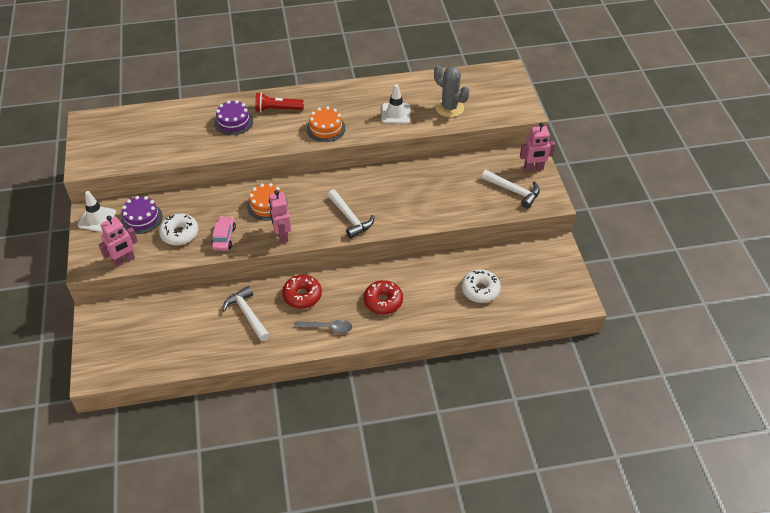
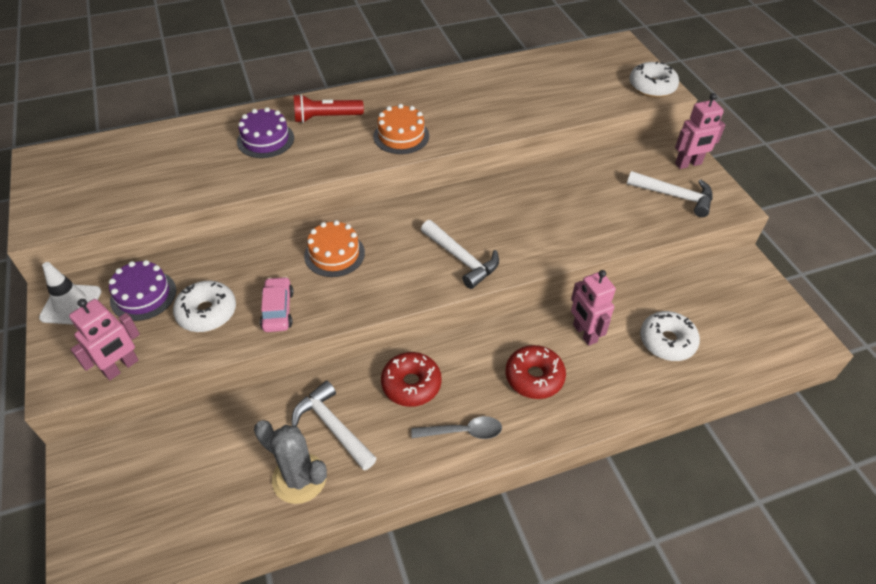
camera: 10 degrees left, 0 degrees up
(282, 235) = (367, 296): pink robot -> pink robot (584, 333)
(396, 113) = (492, 108): white traffic cone -> none
(449, 108) = (562, 94): grey cactus -> grey cactus (299, 478)
(518, 108) = (652, 87): none -> white donut

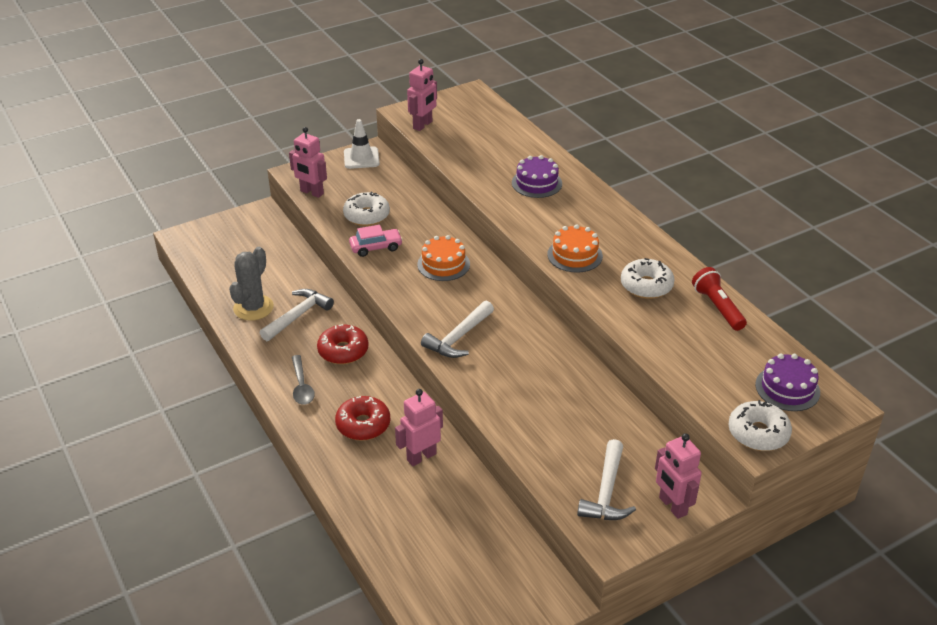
camera: 80 degrees right, 10 degrees down
(85, 212) = (423, 125): none -> pink robot
(143, 295) = (376, 184): purple cake -> purple cake (787, 388)
(326, 117) = (582, 208): red flashlight -> red flashlight (717, 307)
(667, 341) = (424, 520): white donut -> white donut (646, 286)

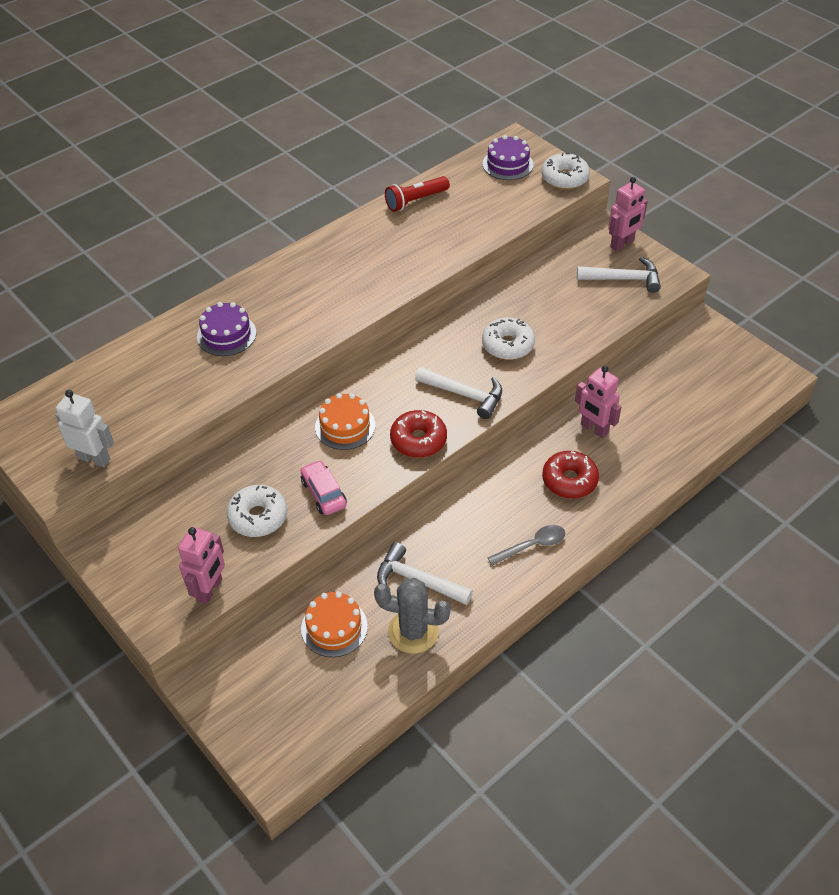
camera: 100 degrees left, 10 degrees up
(343, 351) = (466, 522): red donut -> red donut (418, 440)
(361, 158) = (119, 553): white traffic cone -> none
(423, 125) = (94, 458): pink robot -> white robot
(575, 255) = (357, 293): orange cake -> orange cake (334, 627)
(646, 286) = (395, 243): white donut -> white donut (507, 345)

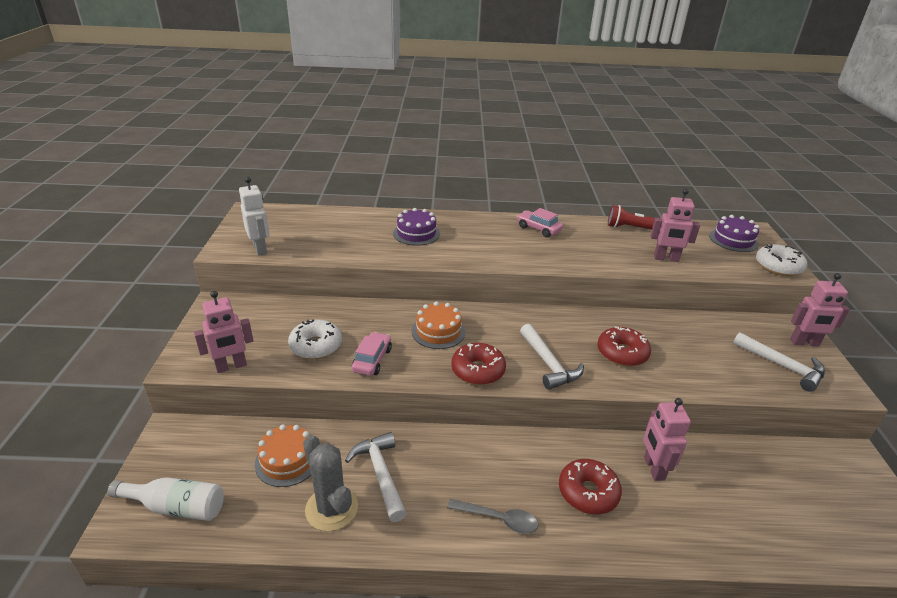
camera: 40 degrees right, 15 degrees down
(296, 727) = (176, 507): none -> white bottle
(334, 254) = (538, 229): none -> pink car
(475, 224) = (666, 259): none -> pink robot
(507, 345) = (622, 353): white donut -> red donut

